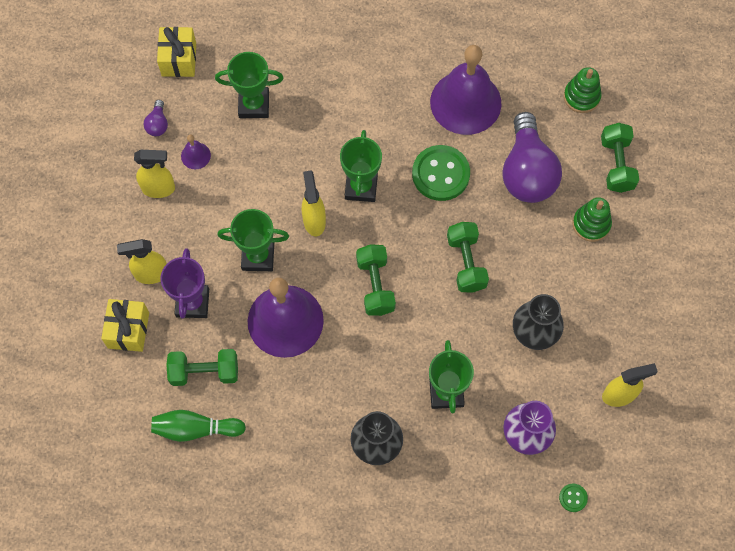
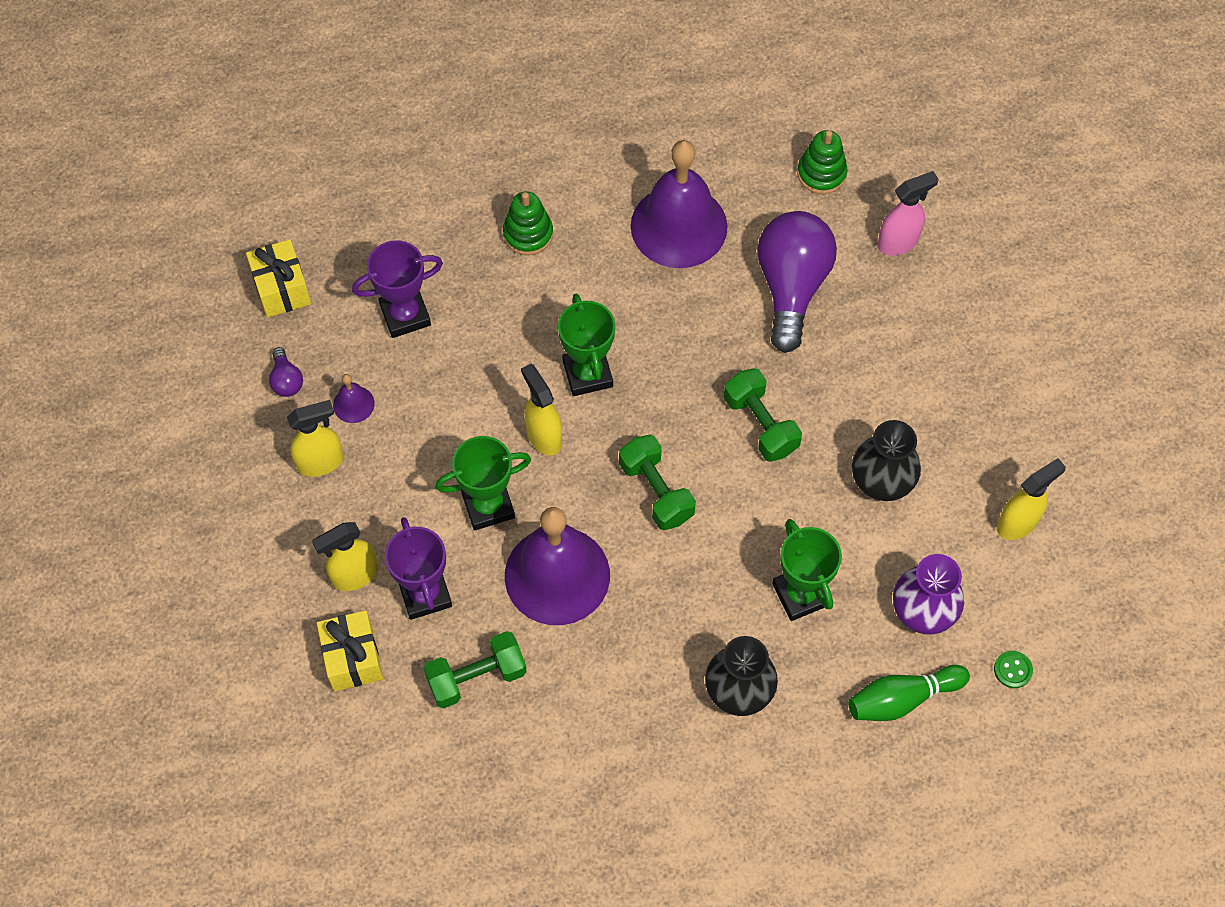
camera: 20 degrees left, 5 degrees down
(195, 429) = (494, 754): green bowling pin -> green bowling pin (902, 699)
(254, 104) = (405, 315): green trophy -> purple trophy
(440, 174) = (683, 325): green button -> none
(527, 172) = (791, 287): purple light bulb -> purple light bulb turned 150 degrees counterclockwise
(591, 224) = (897, 325): green stacking toy -> green stacking toy (528, 234)
(616, 164) = (898, 242): green dumbbell -> pink spray bottle

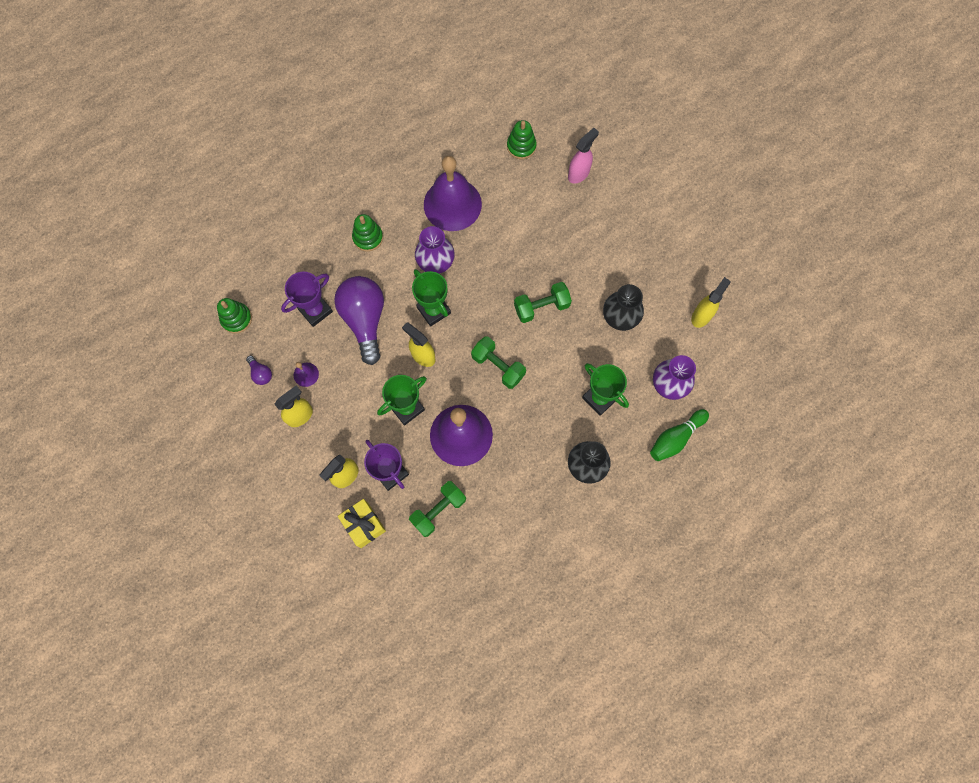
camera: 20 degrees left, 10 degrees up
(282, 289) = (236, 319): yellow gift -> green stacking toy
(618, 304) = (435, 262): none -> purple vase
(760, 424) = (541, 307): green dumbbell -> green dumbbell turned 60 degrees counterclockwise
(791, 287) = (529, 220): purple light bulb -> purple light bulb (364, 320)
(1013, 670) = (728, 400): green button -> none

